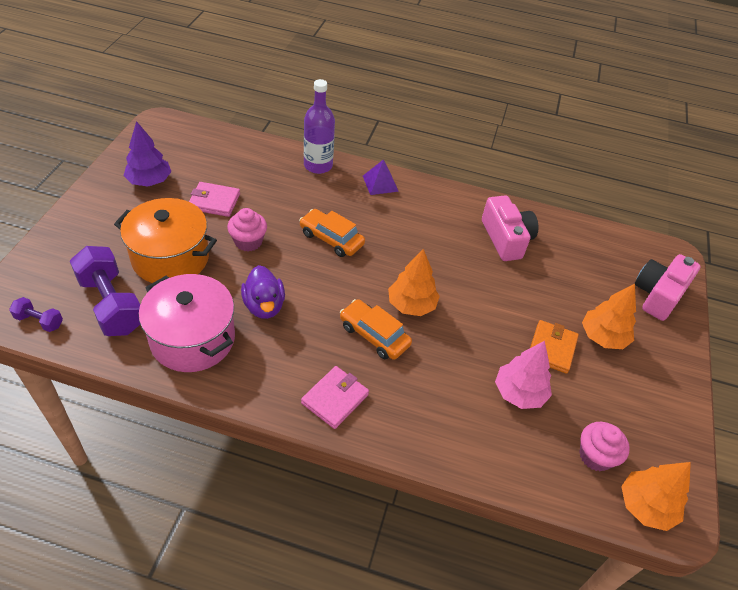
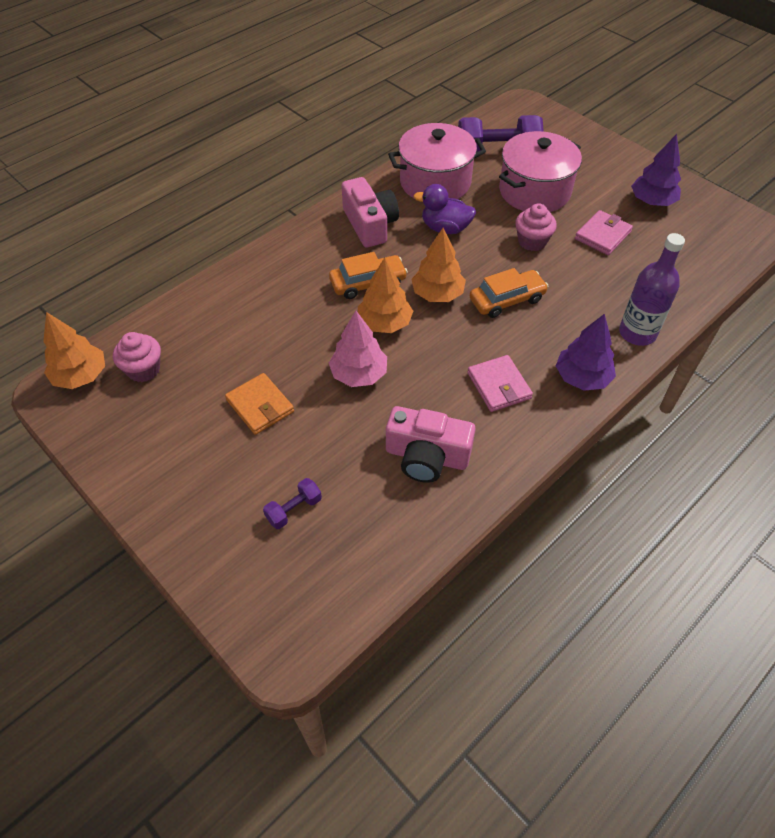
camera: 125 degrees right, 5 degrees up
(39, 321) = (499, 119): purple dumbbell -> purple dumbbell (294, 509)
(170, 258) = (534, 191): orange pot -> pink pot
(335, 399) = (324, 237): pink wallet -> pink wallet (499, 386)
(380, 183) = (582, 378): purple pyramid -> purple tree
(519, 393) = (238, 352): pink tree -> pink tree (359, 374)
(603, 337) = (238, 462): orange tree -> orange tree (437, 294)
(658, 295) = (244, 570): pink camera -> pink camera (370, 224)

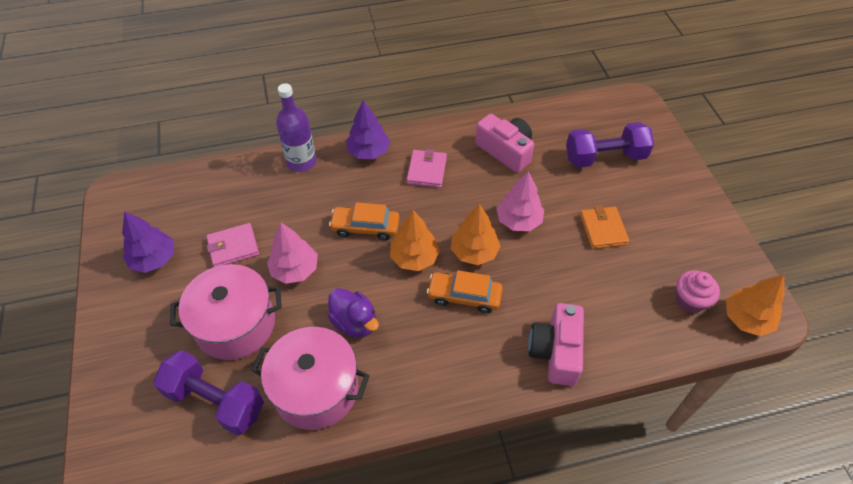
camera: 150 degrees left, 0 degrees up
(294, 509) = (605, 157): purple dumbbell -> purple dumbbell, size x2.08
(370, 224) = (420, 364): pink camera -> pink camera (556, 351)
(532, 241) = (295, 270): pink cupcake -> pink tree

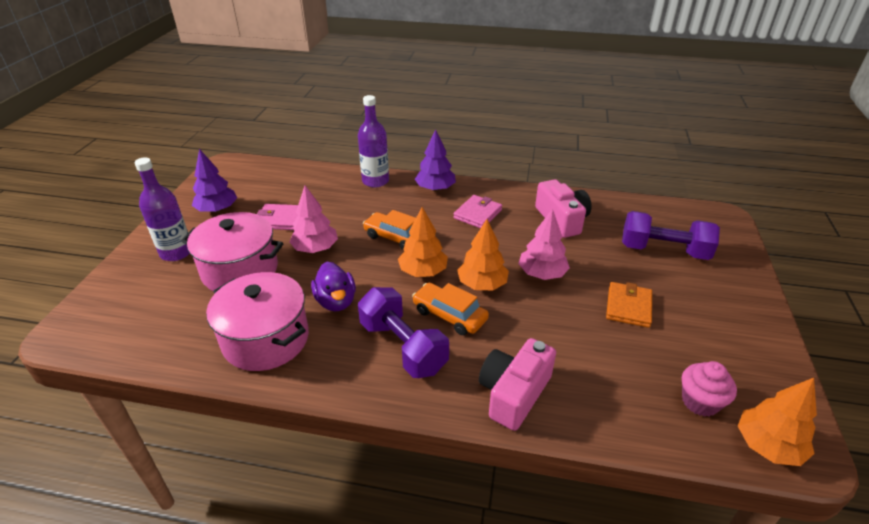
camera: 25 degrees right, 15 degrees down
(149, 329) = (176, 252): none -> purple bottle
(215, 401) = (181, 317): purple dumbbell -> purple dumbbell (403, 347)

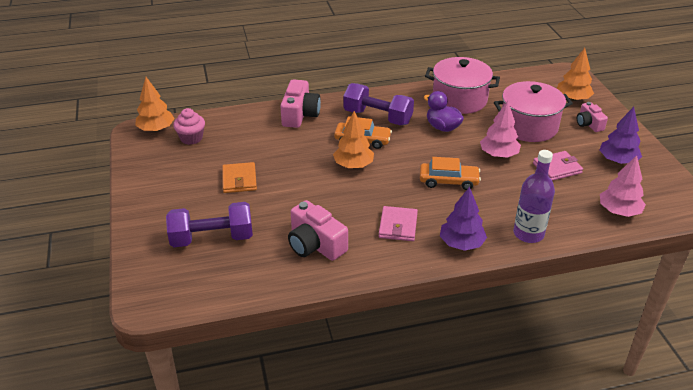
camera: 155 degrees right, 0 degrees up
(176, 252) = (589, 124): purple bottle -> pink camera
(423, 271) = (403, 161): orange tree -> orange tree (573, 99)
(542, 274) = (312, 186): pink tree -> pink tree (619, 211)

